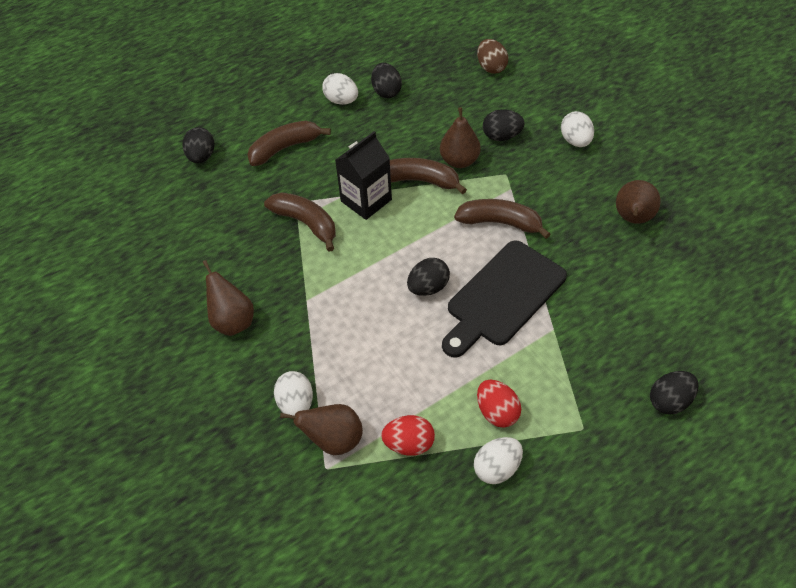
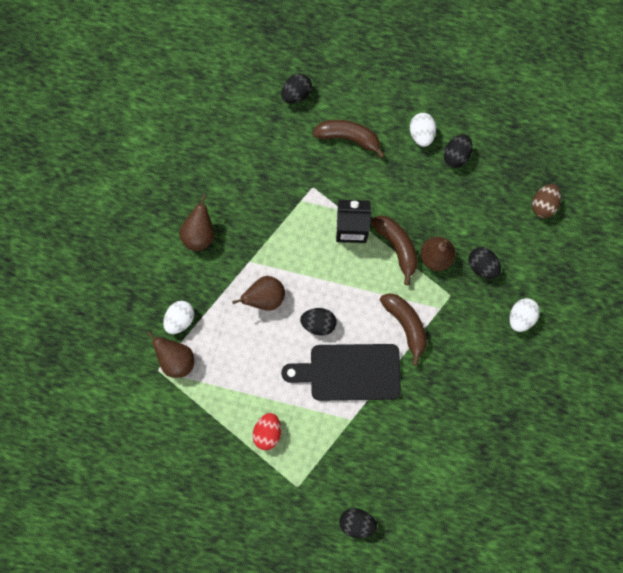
camera: 45 degrees right, 25 degrees up
(306, 223) = (302, 208): brown banana -> none
(409, 444) = (208, 401): red egg -> none
(497, 468) = (233, 459): white egg -> none
(633, 218) = (481, 404): brown pear -> brown pear (265, 297)

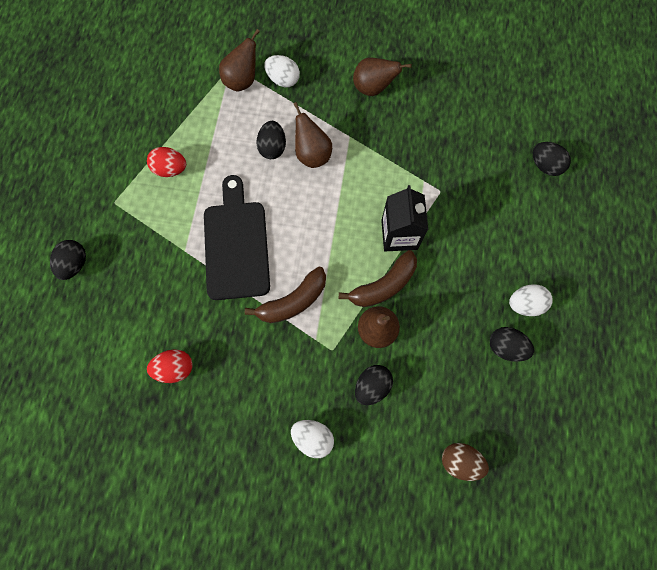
camera: 85 degrees right, 5 degrees down
(318, 323) = (288, 209): black egg -> black egg (272, 148)
(349, 138) = (504, 224): brown banana -> none
(458, 429) = (175, 368): none -> red egg

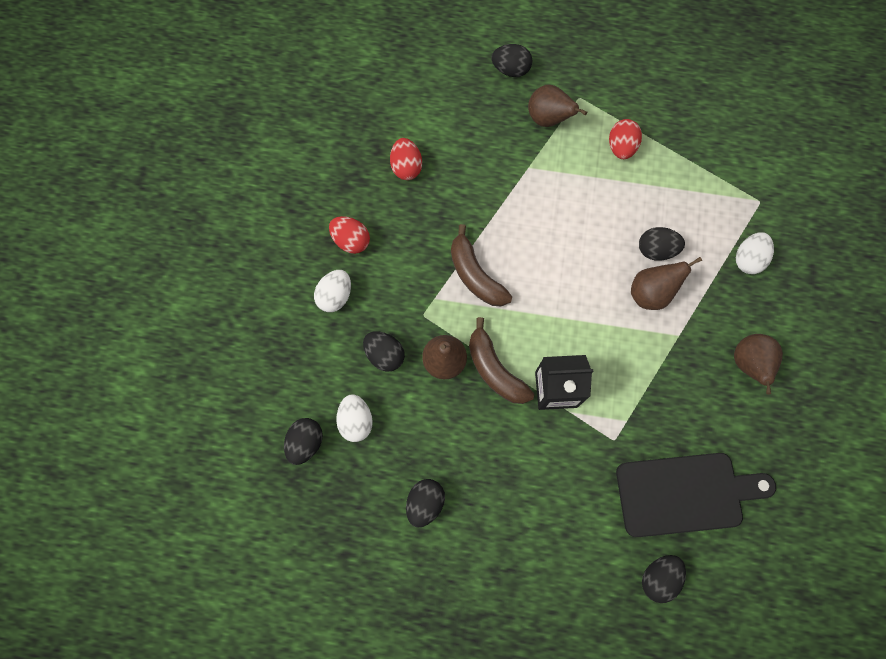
camera: 90 degrees right, 0 degrees up
(236, 244) = (537, 217): black cutting board -> black cutting board (685, 494)
(242, 81) = (741, 214): brown pear -> brown pear (548, 119)
(253, 423) = (351, 241): none -> red egg
(460, 461) = (306, 442): brown egg -> black egg
(524, 304) = (475, 531): white egg -> white egg (356, 421)

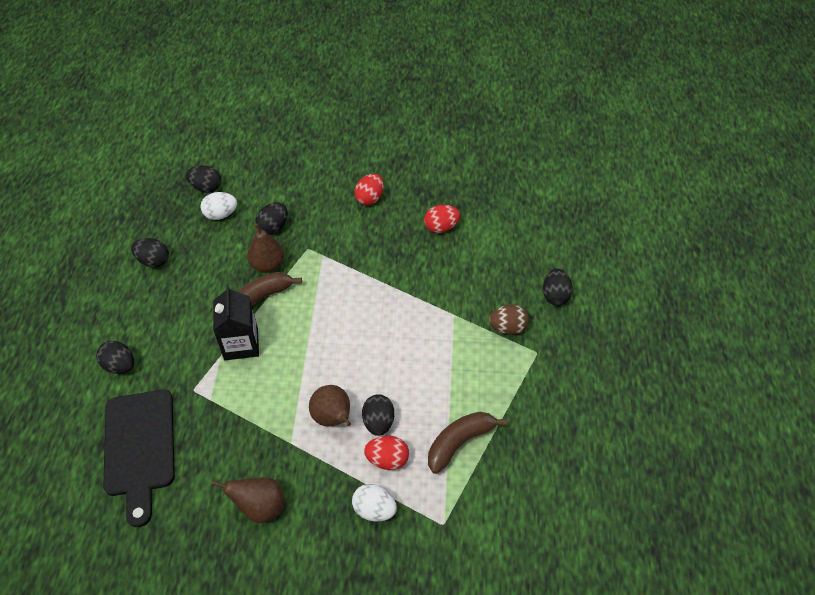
camera: 85 degrees right, 20 degrees down
(335, 296) = (322, 193): white egg -> none
(475, 275) = (344, 281): brown banana -> brown banana (459, 442)
(548, 119) = (507, 328): brown pear -> brown egg
(621, 147) = (487, 390): red egg -> red egg (387, 459)
(658, 577) = (70, 426): black egg -> black egg (120, 366)

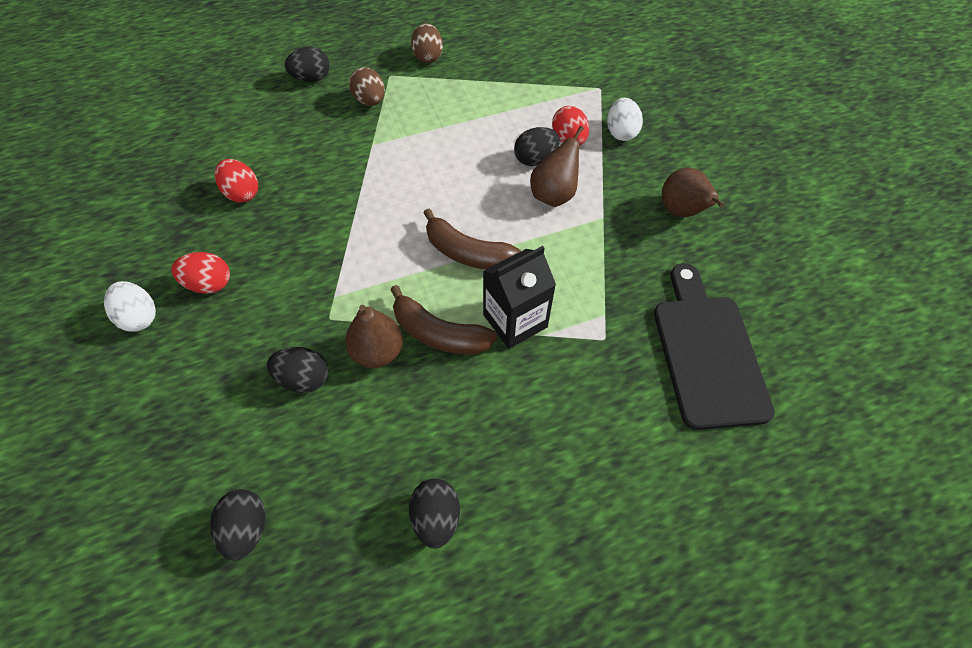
camera: 115 degrees left, 5 degrees up
(120, 366) = (627, 446): black egg -> none
(139, 448) = (707, 353): black cutting board -> black cutting board turned 60 degrees counterclockwise
(221, 214) = (302, 468): white egg -> white egg (139, 317)
(459, 442) = (518, 99): brown banana -> brown banana (467, 253)
(552, 391) = (428, 57): none -> brown egg

